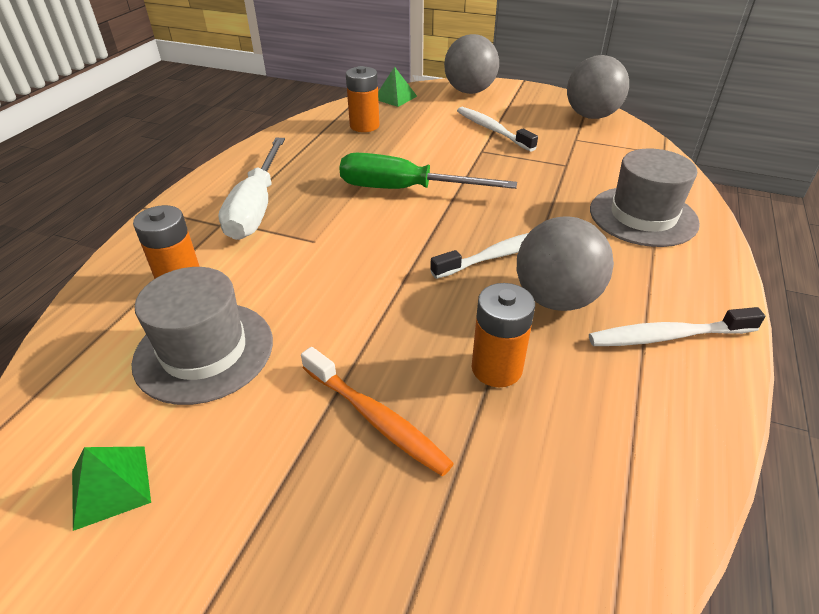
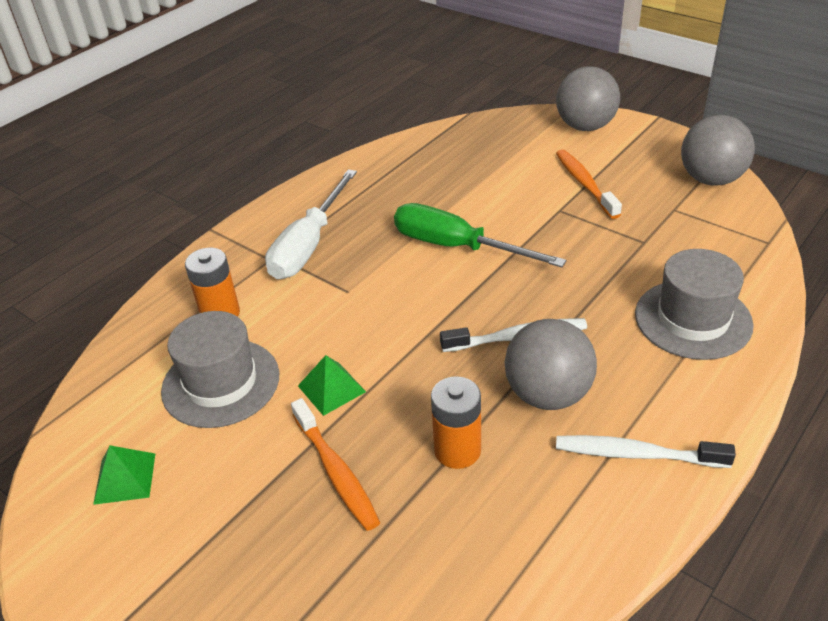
camera: 20 degrees right, 0 degrees up
(364, 126) = (449, 160): orange battery -> none
(395, 97) = (497, 125): green pyramid -> green pyramid (331, 388)
(492, 130) = (585, 184): white toothbrush -> orange toothbrush

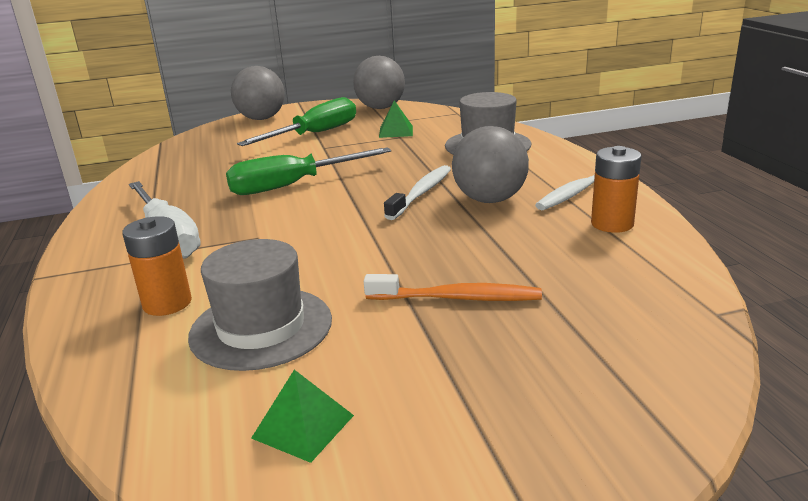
camera: 55 degrees left, 15 degrees down
(331, 388) = (360, 274): green pyramid -> green pyramid (396, 131)
(457, 450) = (500, 243): orange battery -> orange battery (612, 224)
(585, 184) = (315, 134): orange toothbrush -> green screwdriver

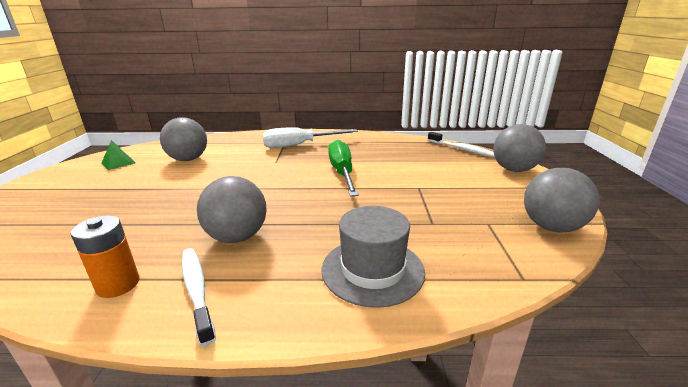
camera: 105 degrees right, 0 degrees up
(167, 303) = (234, 146): orange battery -> none
(261, 327) = (188, 159): grey hat -> grey ball
(315, 134) = (457, 186): green screwdriver -> none
(396, 131) = (451, 223): green pyramid -> none
(421, 193) = (282, 211): white toothbrush -> white toothbrush (462, 149)
(457, 298) = (138, 199): orange toothbrush -> none

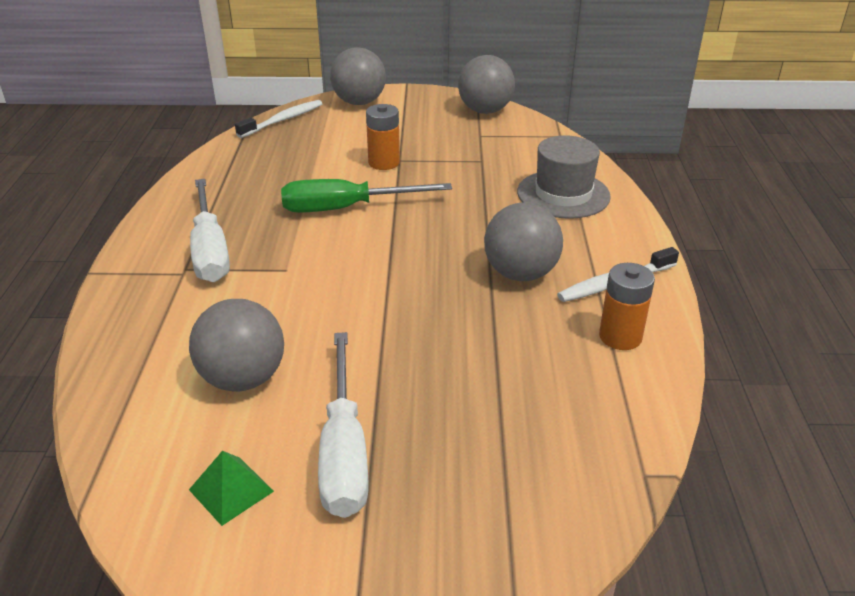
camera: 90 degrees left, 10 degrees up
(115, 182) = (344, 451): none -> white screwdriver
(411, 182) = (384, 163): none -> orange battery

